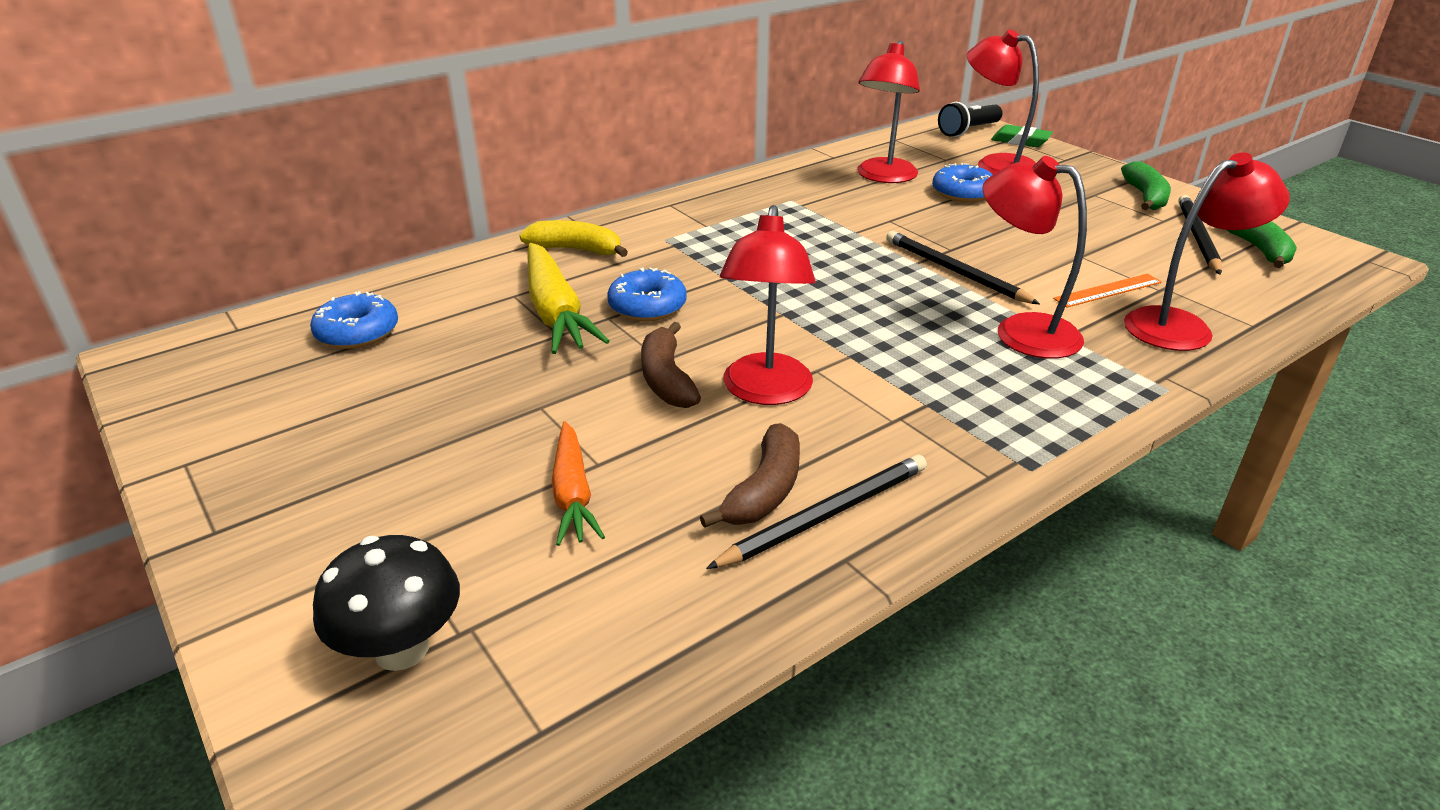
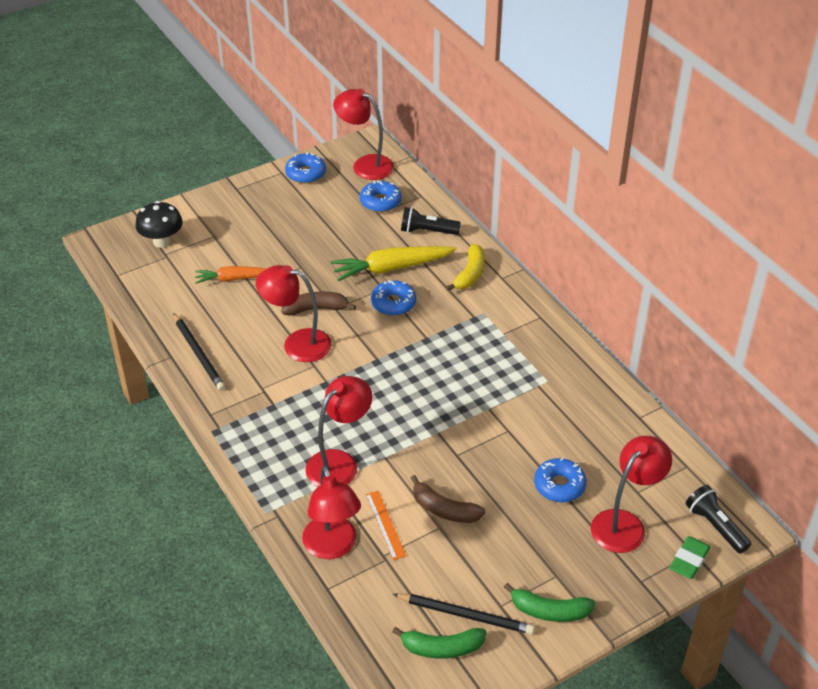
camera: 95 degrees right, 10 degrees up
(211, 427) = (305, 173): none -> blue donut
(460, 286) = (427, 231): none -> black flashlight
(764, 491) = (220, 336): brown banana -> brown banana (444, 509)
(883, 177) = (593, 442): red lamp -> red lamp (365, 165)
(955, 272) = (421, 449): black pencil -> none

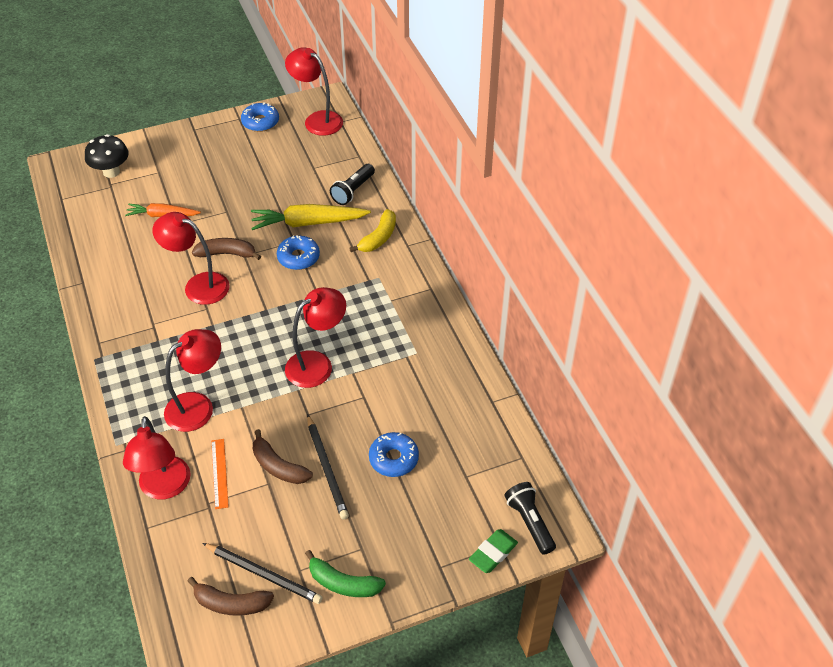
camera: 10 degrees right, 5 degrees up
(199, 354) = (108, 283): black pencil -> black pencil (327, 468)
(380, 202) = (319, 157): blue donut -> none
(427, 231) = (353, 191): black flashlight -> black flashlight turned 75 degrees counterclockwise
(442, 648) = (231, 603): green banana -> brown banana
(625, 523) = (443, 506): red lamp -> red lamp (317, 364)

